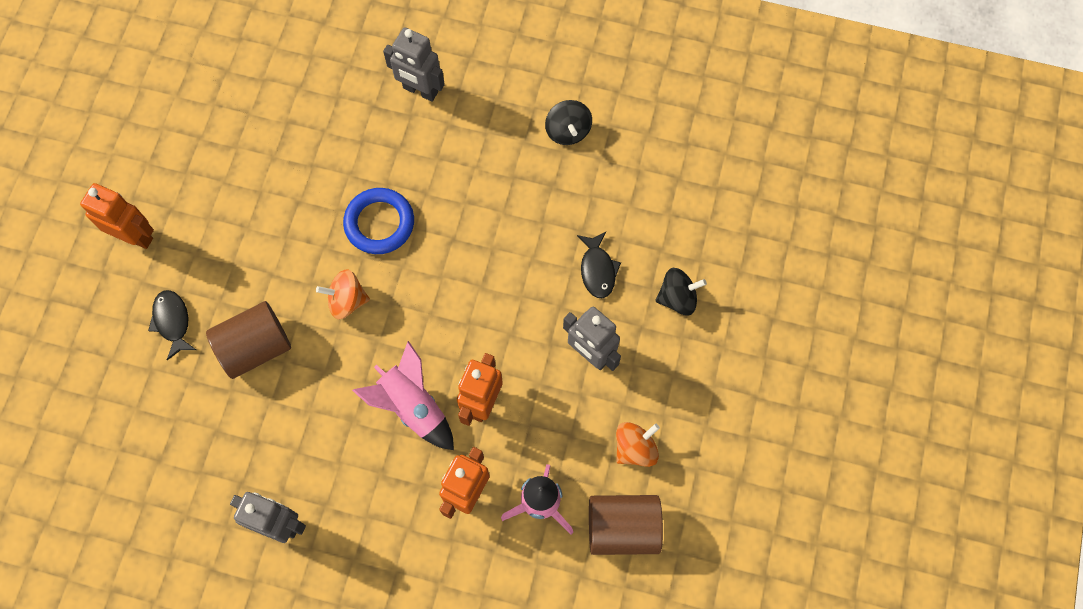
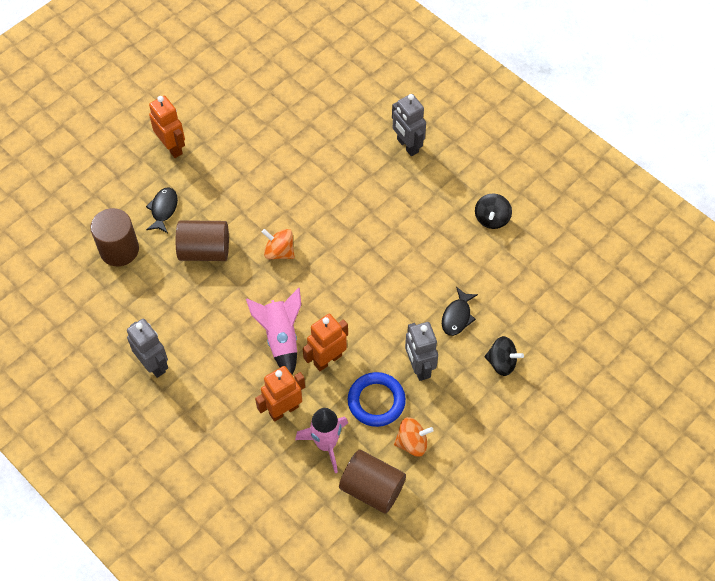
camera: 30 degrees right, 10 degrees down
(148, 402) = (119, 249): none -> brown cylinder
(379, 223) = (329, 215): blue ring -> blue ring (376, 401)

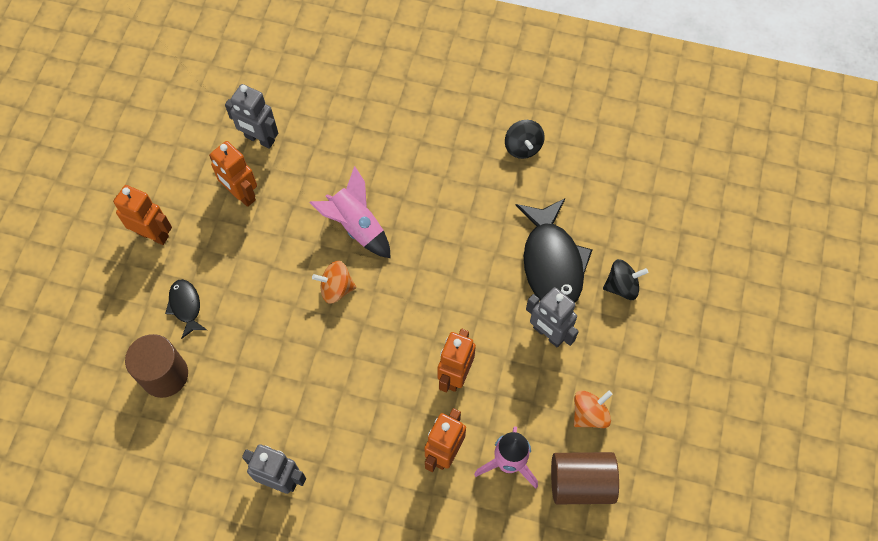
camera: 30 degrees left, 5 degrees up
(204, 250) = (257, 328): brown cylinder -> none
(253, 149) = (241, 194): none -> orange robot
(281, 338) = (395, 378): pink rocket -> pink rocket (356, 226)
(376, 401) = (529, 391): blue ring -> none
(407, 146) = (396, 114): grey robot -> grey robot (259, 139)
(457, 316) = (552, 262): black fish -> black fish, size x2.00

